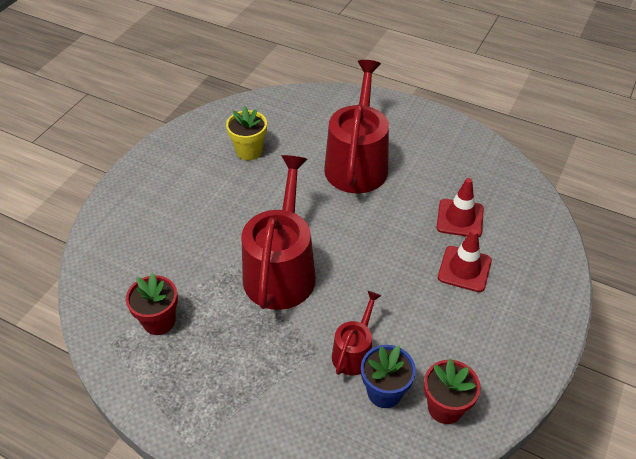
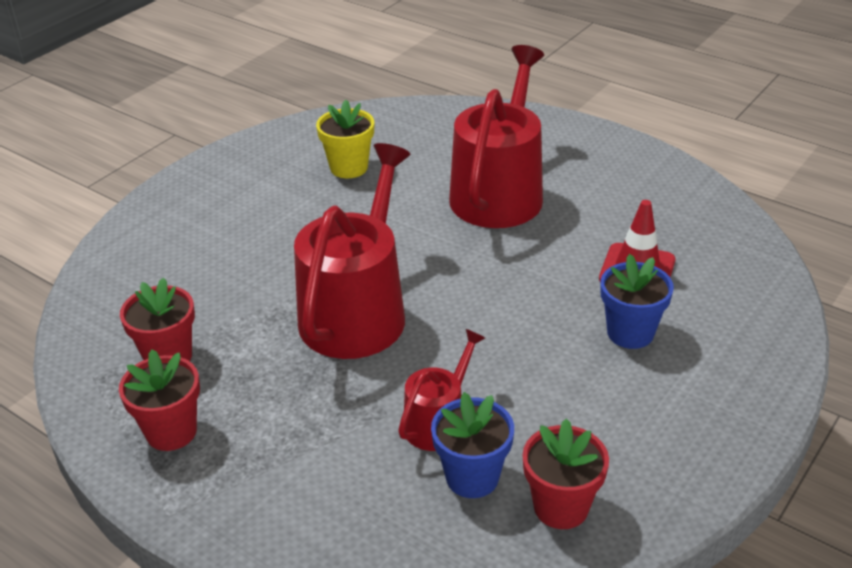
camera: 10 degrees right, 10 degrees down
(176, 381) = (171, 432): none -> red flower pot
(464, 269) = (630, 333): red traffic cone -> blue flower pot

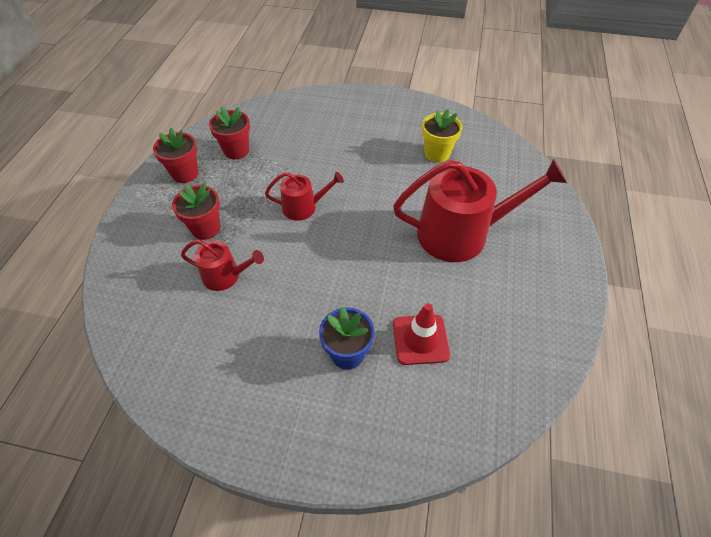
camera: 65 degrees right, 15 degrees up
(357, 311) = (304, 207): red watering can -> red watering can, size x0.51
(472, 477) = (186, 306): blue flower pot -> none
(561, 507) = (173, 358): red flower pot -> red flower pot (206, 228)

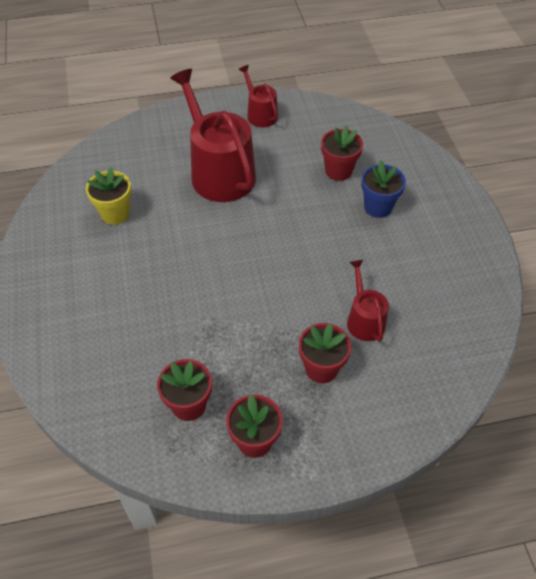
camera: 115 degrees left, 0 degrees up
(304, 207) = (246, 295): red watering can -> red watering can (260, 114)
(420, 339) = (338, 171): red traffic cone -> red flower pot

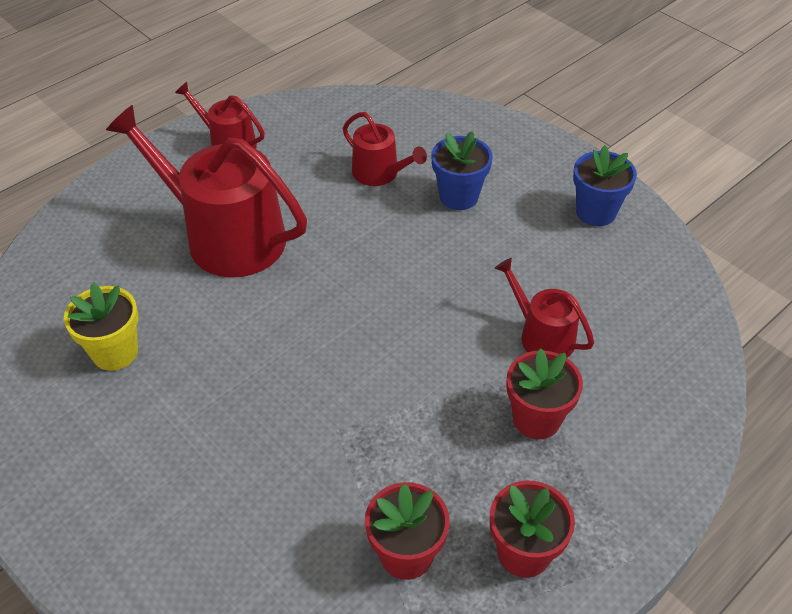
camera: 30 degrees left, 5 degrees down
(338, 171) = (380, 173): red flower pot -> red watering can
(463, 257) = (595, 212): none -> blue flower pot

